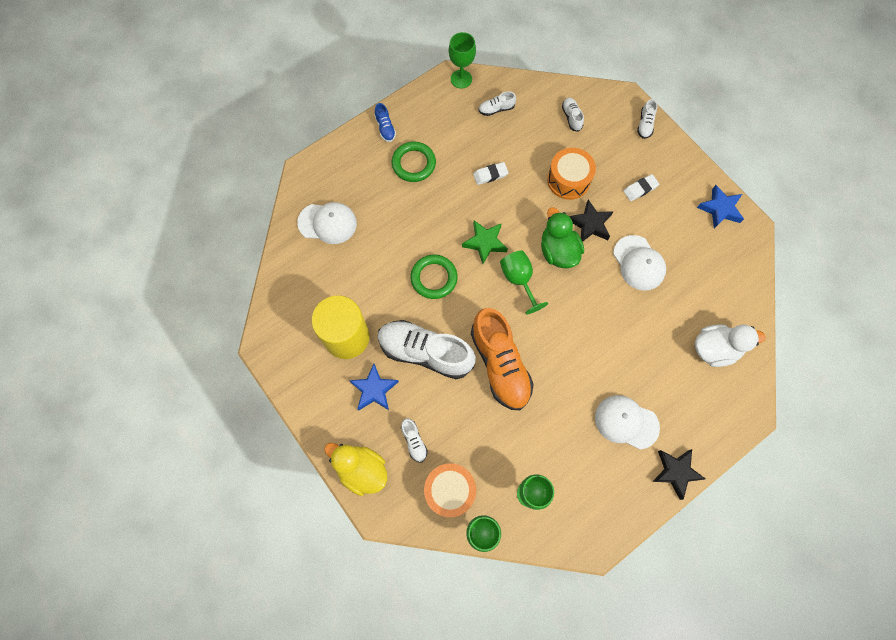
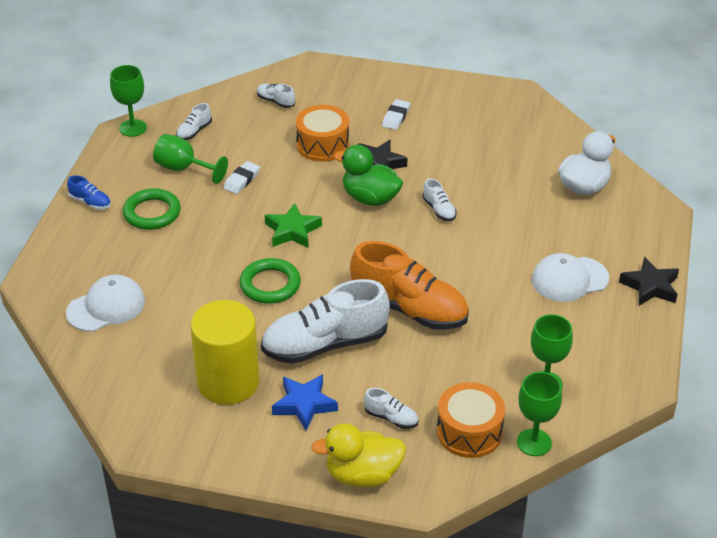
camera: 40 degrees left, 30 degrees down
(519, 280) = (357, 239): green goblet -> green goblet (183, 169)
(639, 263) = (453, 166): white cap -> none
(645, 124) = (350, 73): white shoe -> white shoe (439, 210)
(720, 209) = (480, 94): blue star -> none

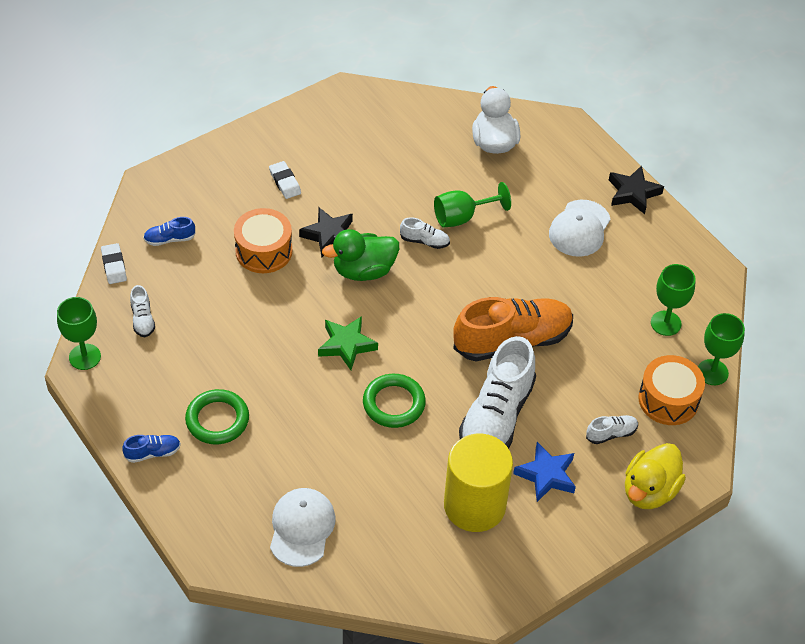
camera: 50 degrees left, 10 degrees up
(183, 169) = (184, 360): green goblet -> green goblet (462, 217)
(242, 180) = (246, 333): white eraser -> white eraser (114, 266)
(275, 101) = (170, 239): white shoe -> blue shoe

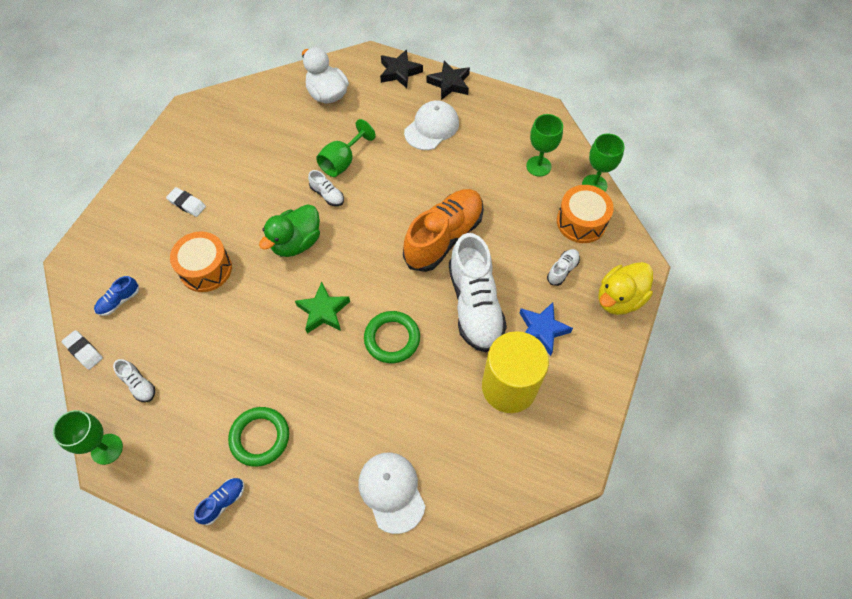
camera: 30 degrees left, 10 degrees up
(329, 235) = (250, 228): black star -> black star (399, 72)
(424, 241) = (327, 195): white shoe -> white shoe turned 60 degrees clockwise
(579, 228) = (431, 127): white cap -> white cap turned 135 degrees counterclockwise
(649, 491) = (619, 299): yellow duck -> yellow duck turned 45 degrees clockwise

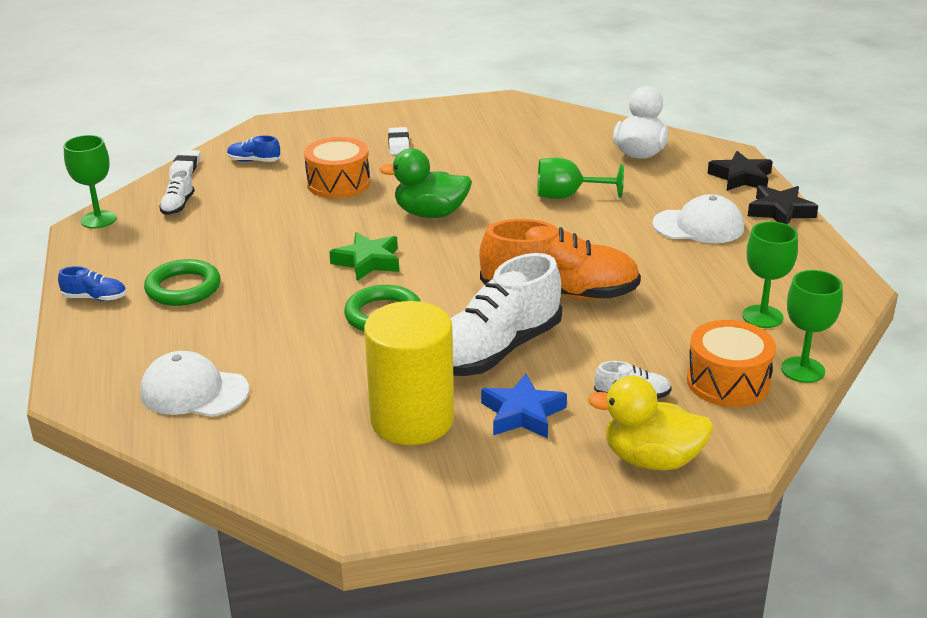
camera: 55 degrees right, 30 degrees down
(327, 195) = (513, 205): white shoe -> none
(391, 492) = (194, 391): white cap -> white cap turned 105 degrees counterclockwise

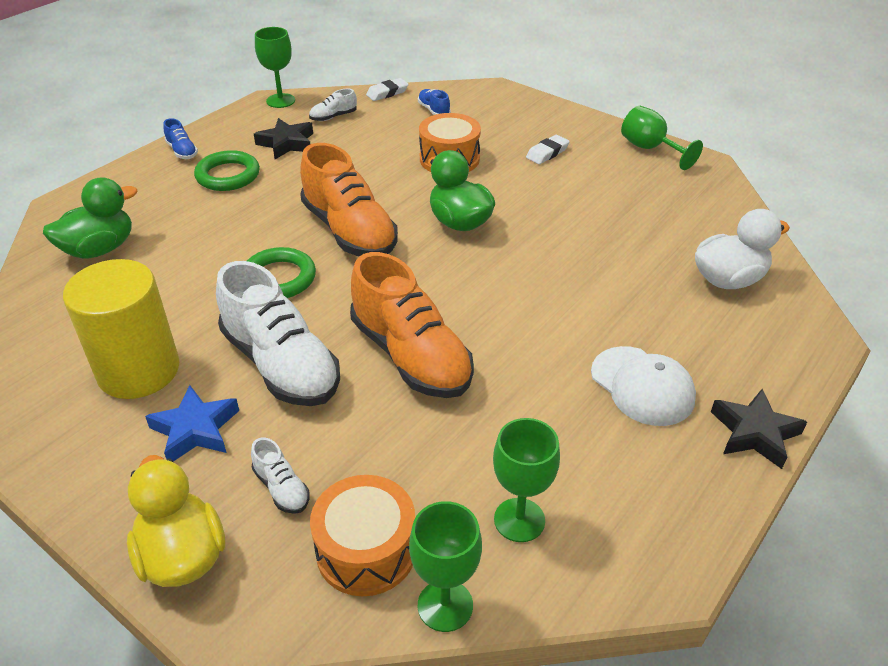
camera: 50 degrees right, 10 degrees up
(194, 391) = (99, 249): white cap -> green duck
(368, 262) = (349, 231): green star -> orange shoe
(495, 351) = (281, 364): white shoe -> white shoe turned 135 degrees counterclockwise
(567, 196) = (586, 277): green goblet -> green goblet (650, 149)
(741, 177) = (784, 369): black star -> black star (287, 143)

